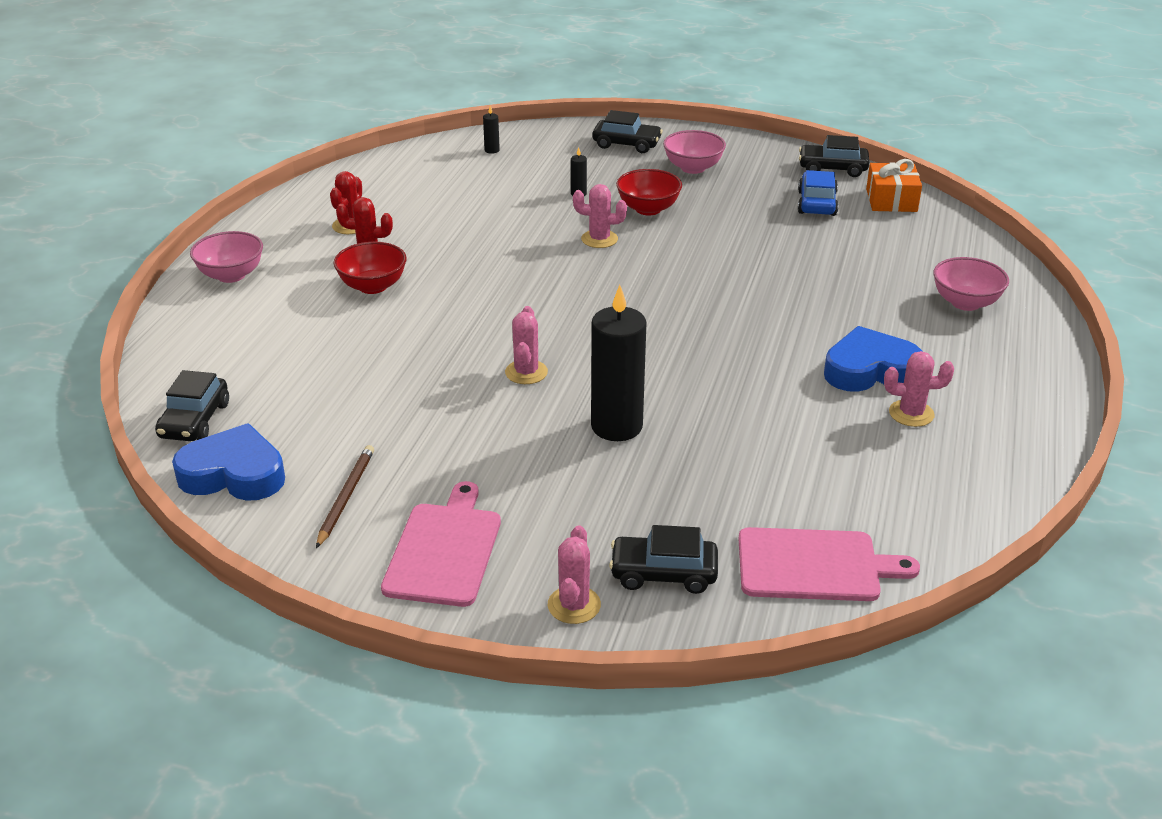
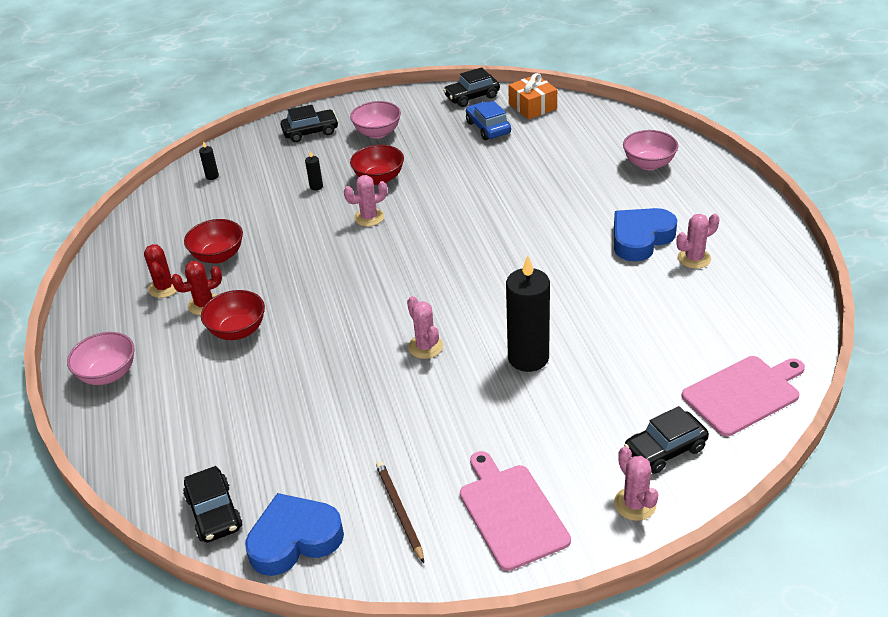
camera: 30 degrees left, 5 degrees up
(424, 218) = (218, 256): none -> red bowl

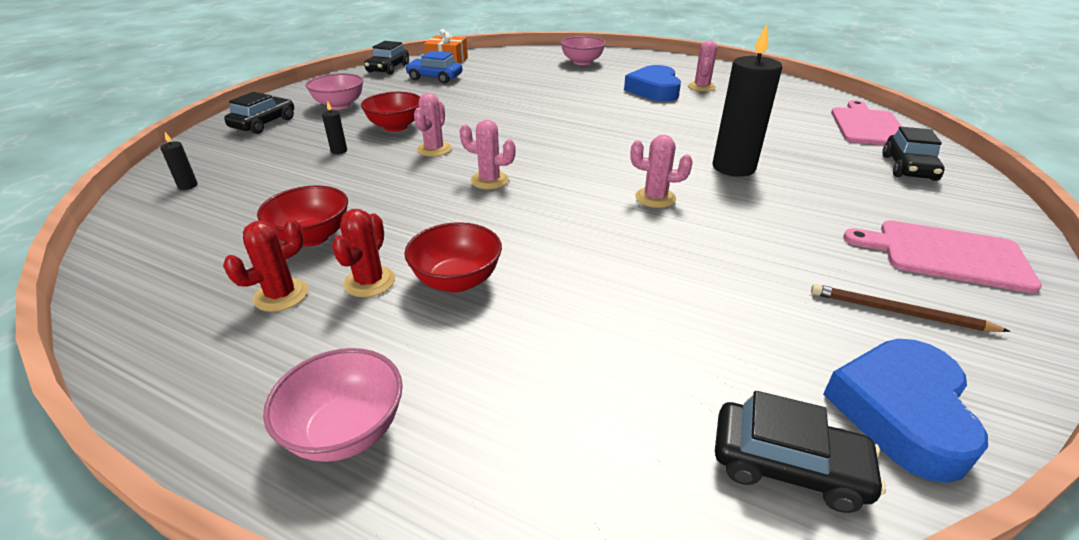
camera: 50 degrees left, 5 degrees down
(164, 287) = (281, 295): red cactus -> red cactus turned 75 degrees counterclockwise
(635, 504) = (970, 202): pink cactus -> pink cactus (489, 180)

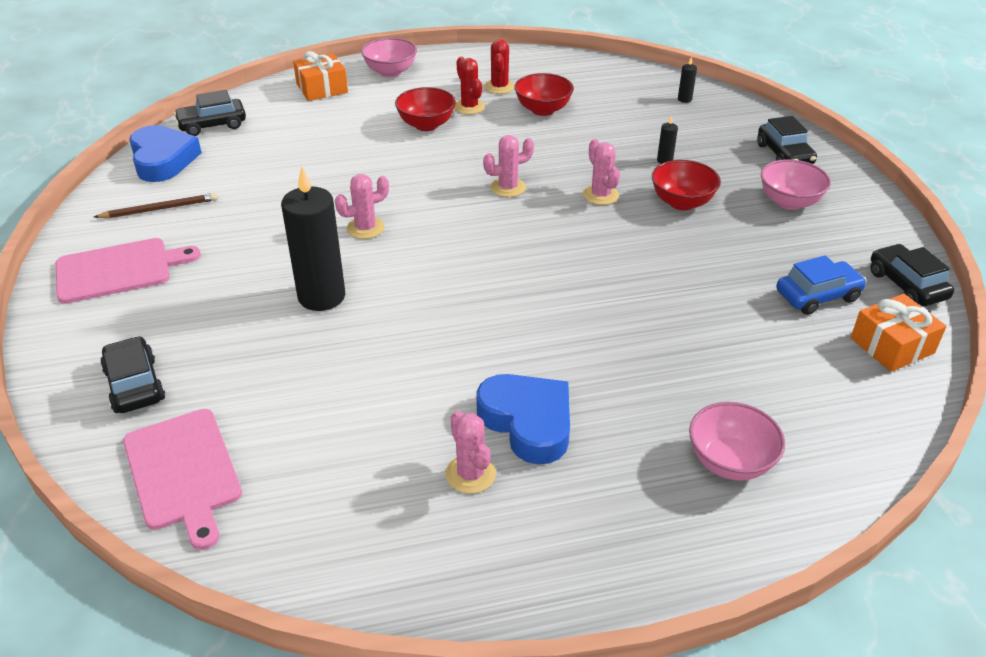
camera: 140 degrees right, 5 degrees up
(508, 458) = (322, 88): none -> orange gift

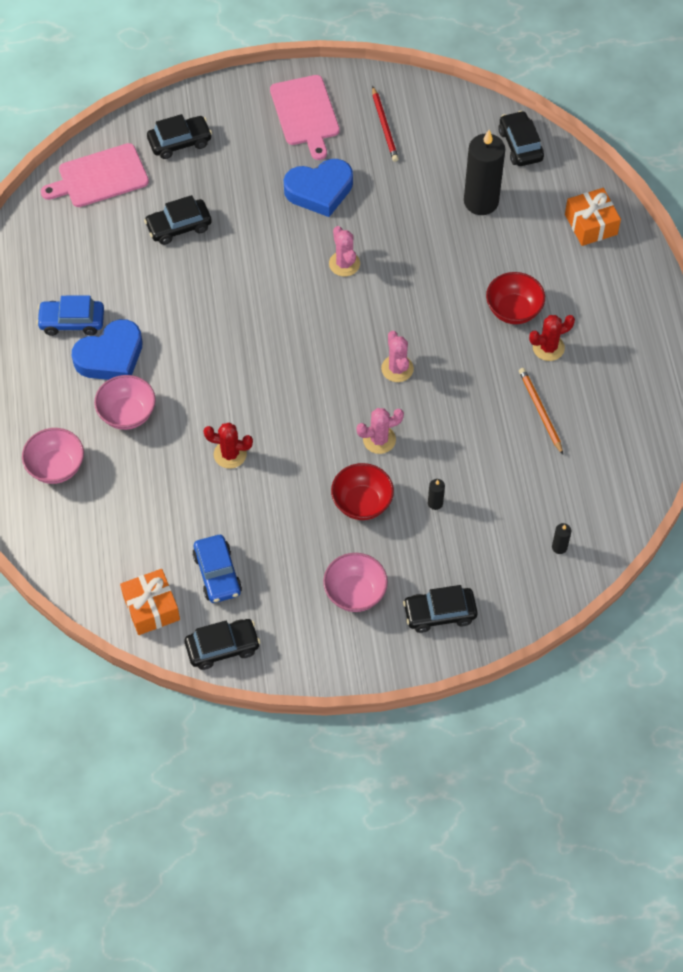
camera: 95 degrees right, 20 degrees up
(159, 209) = (384, 126): brown pencil -> red pencil
(163, 160) = (461, 118): blue heart -> blue heart (319, 191)
(295, 372) = (179, 227): none -> black car
(321, 296) = (259, 238): black candle -> black candle (481, 201)
(390, 72) = (626, 281): pink bowl -> pink bowl (127, 414)
(470, 474) = (72, 322): pink cactus -> blue car
(499, 87) = (591, 377): red cactus -> red cactus (230, 454)
(543, 110) = (540, 411): red bowl -> orange pencil

